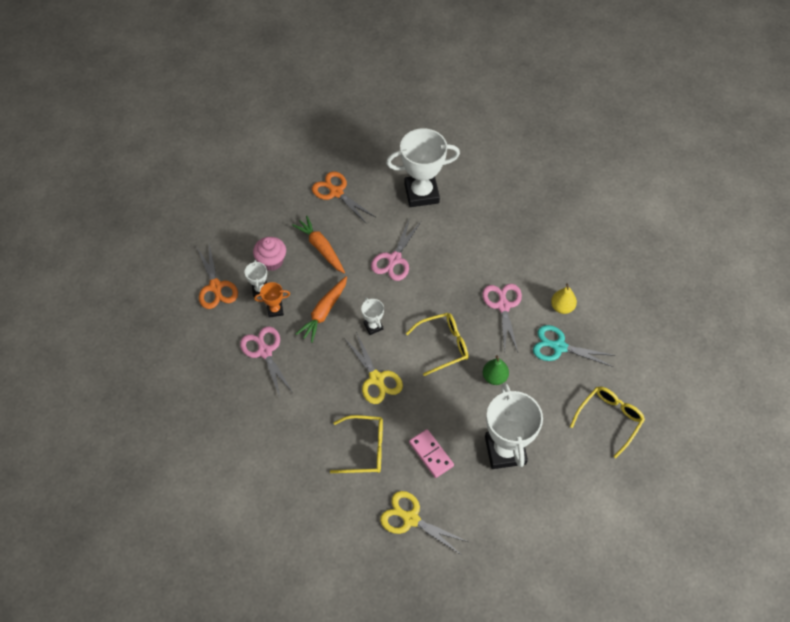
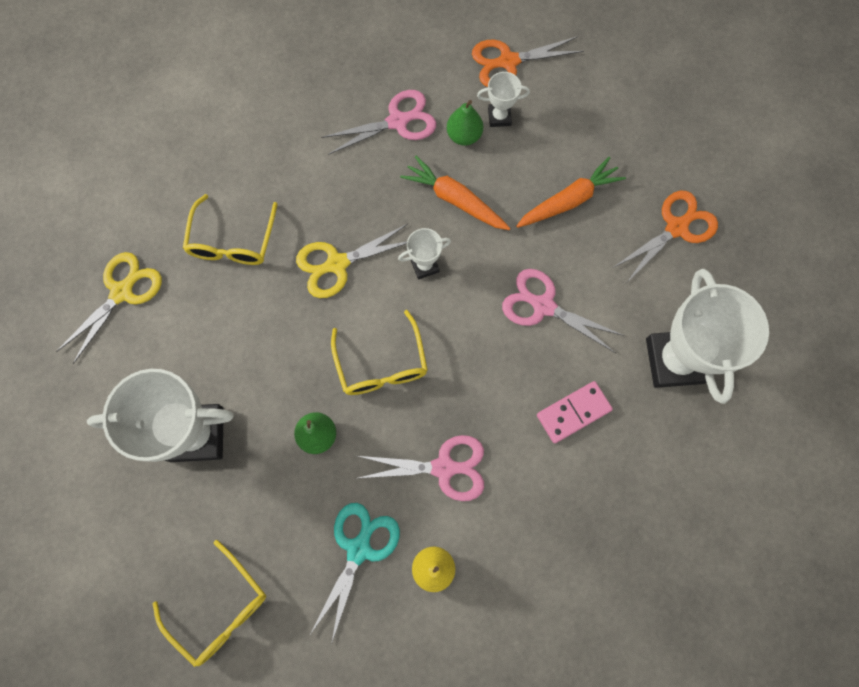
camera: 95 degrees right, 15 degrees up
(271, 261) = (548, 133): pink cupcake -> none
(275, 310) = (464, 136): orange trophy -> green pear
(431, 454) = (209, 328): pink domino -> pink domino (573, 412)

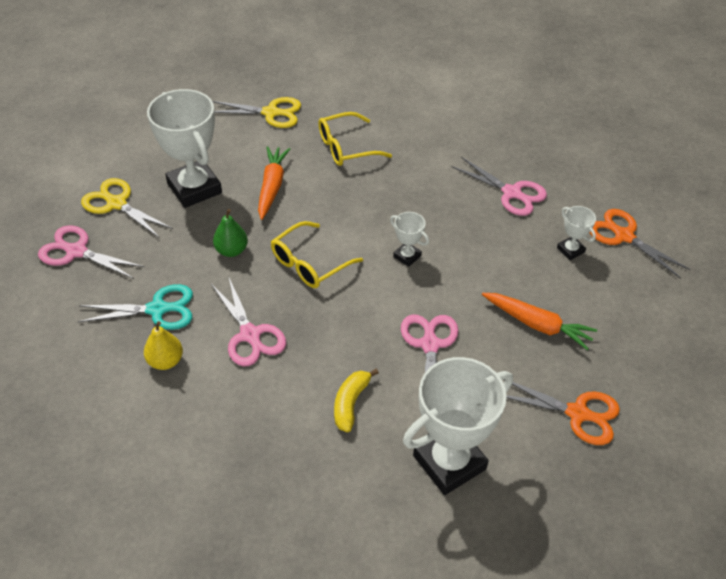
camera: 60 degrees right, 25 degrees down
(220, 609) = (76, 251): yellow glasses -> pink scissors
(336, 264) = (370, 207): yellow scissors -> yellow scissors (116, 203)
(454, 199) = (476, 252): orange carrot -> orange carrot (272, 186)
(464, 136) = (534, 235): green pear -> none
(573, 412) = (350, 403): pink domino -> yellow banana

